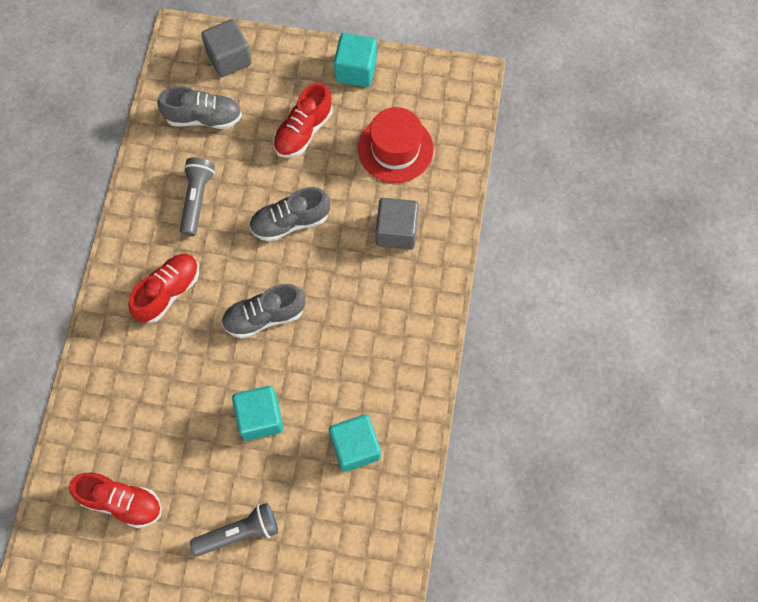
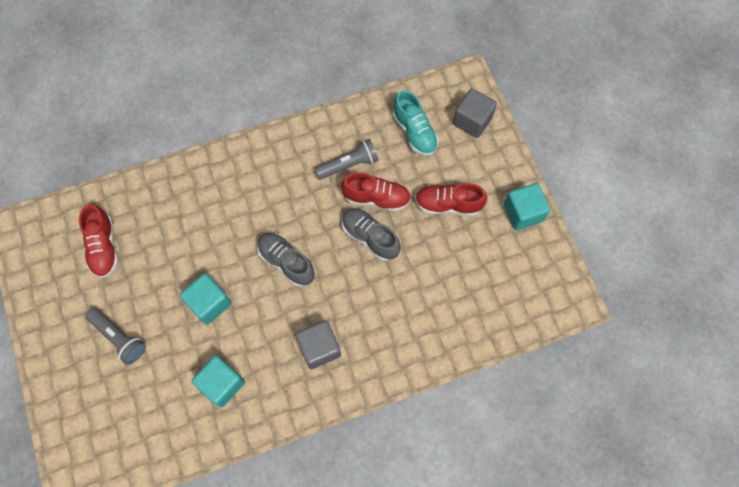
camera: 60 degrees right, 0 degrees up
(168, 292) = (268, 187): red shoe -> red shoe (377, 198)
(204, 117) = (414, 132): grey shoe -> turquoise shoe
(395, 149) = (476, 278): red hat -> none
(396, 231) = (409, 318): grey cube -> grey cube (319, 348)

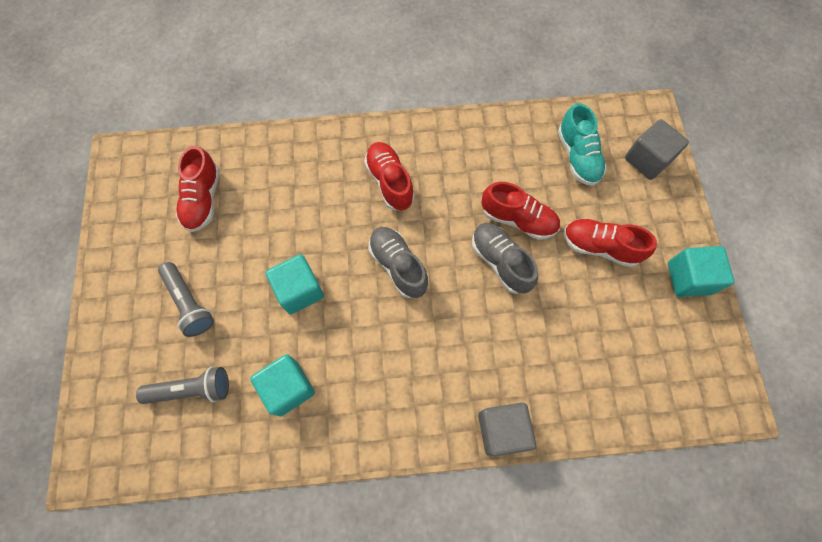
camera: 15 degrees right, 0 degrees up
(261, 192) = (389, 182): none -> red shoe
(319, 348) = (411, 376): grey cube -> grey cube (502, 430)
(348, 165) = (494, 175): grey flashlight -> grey flashlight (191, 389)

